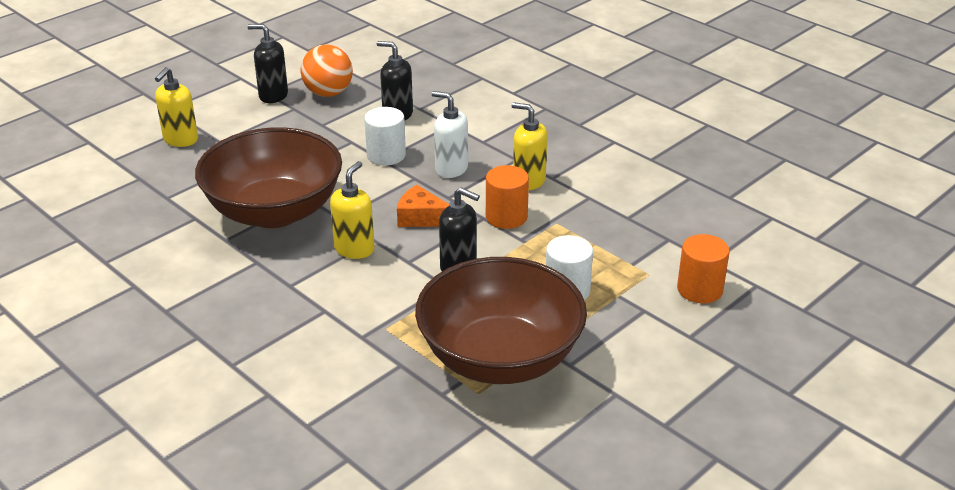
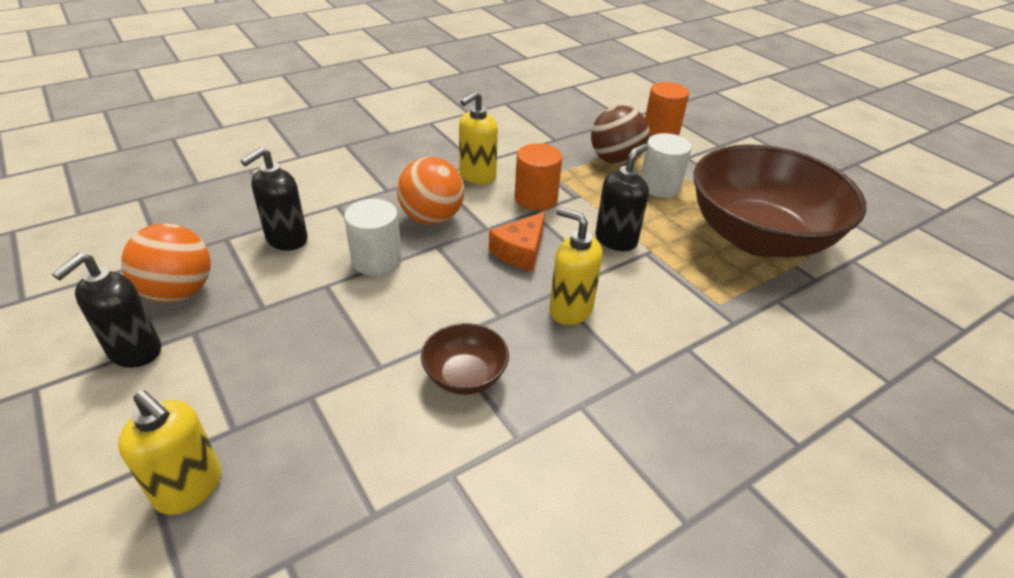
camera: 80 degrees left, 5 degrees up
(274, 211) = (465, 376): brown bowl -> brown bowl, size x0.42
(451, 169) = (432, 218): white soap dispenser -> orange ball
(605, 259) = (615, 161): none -> brown ball

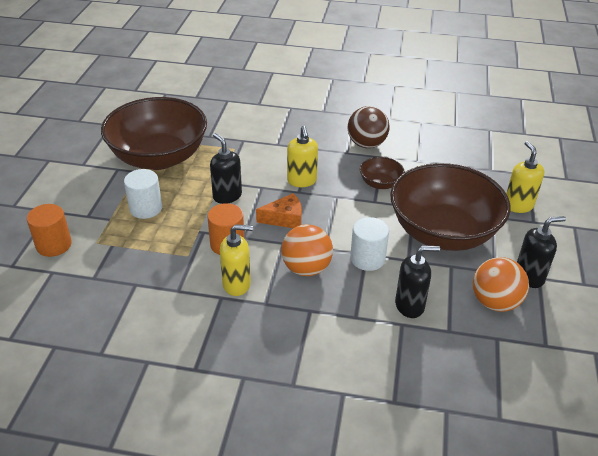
camera: 135 degrees left, 0 degrees up
(303, 348) = (443, 232): none -> brown bowl
(615, 161) = (133, 240): brown ball -> brown ball (366, 144)
(616, 240) = (227, 196): black soap dispenser -> black soap dispenser turned 60 degrees clockwise

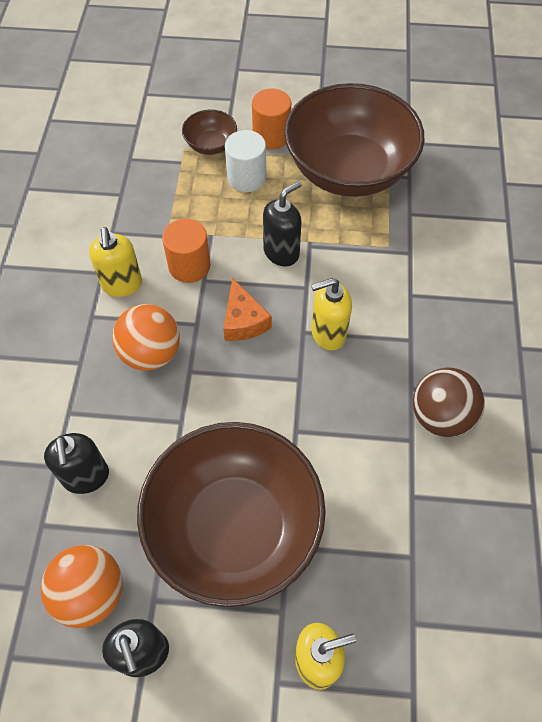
camera: 85 degrees right, 20 degrees up
(54, 245) = (177, 116): orange cylinder -> orange cylinder (271, 136)
(367, 259) = (172, 424): white cylinder -> none
(380, 183) = (340, 438): brown bowl -> brown bowl (211, 145)

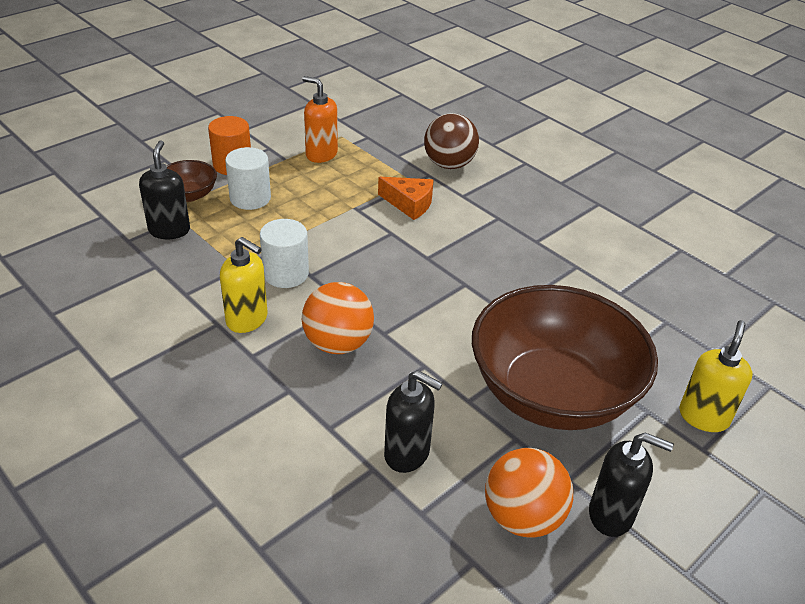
camera: 50 degrees left, 20 degrees down
(189, 266) = (286, 274): orange cylinder -> white cylinder
(243, 321) = (377, 278): orange cheese -> orange cheese (409, 204)
(281, 252) = (344, 224): black soap dispenser -> black soap dispenser (169, 230)
(328, 333) = (444, 247): yellow soap dispenser -> none
(349, 170) = (321, 154): brown bowl -> orange soap dispenser
(441, 416) = (573, 243): brown ball -> brown ball (449, 164)

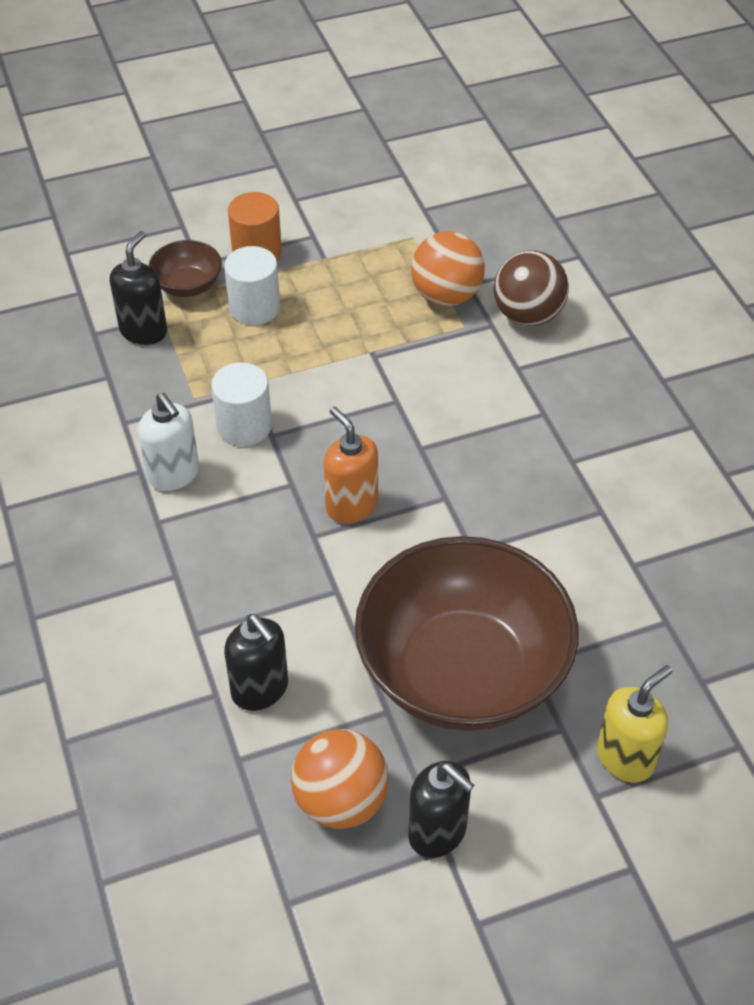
camera: 25 degrees right, 10 degrees up
(247, 319) = (174, 474): yellow soap dispenser -> white soap dispenser
(321, 154) = (372, 261): orange soap dispenser -> orange soap dispenser (351, 505)
(338, 343) = (256, 534): orange ball -> orange ball (446, 295)
(409, 204) = (442, 364): orange cheese -> none

